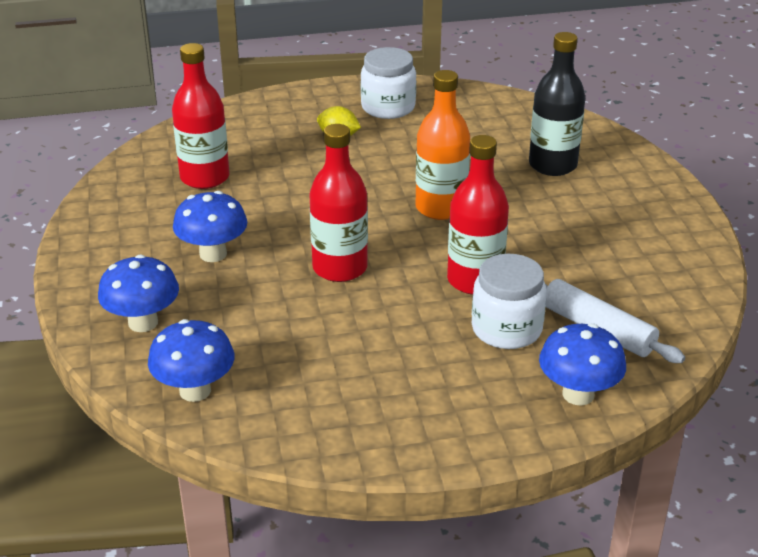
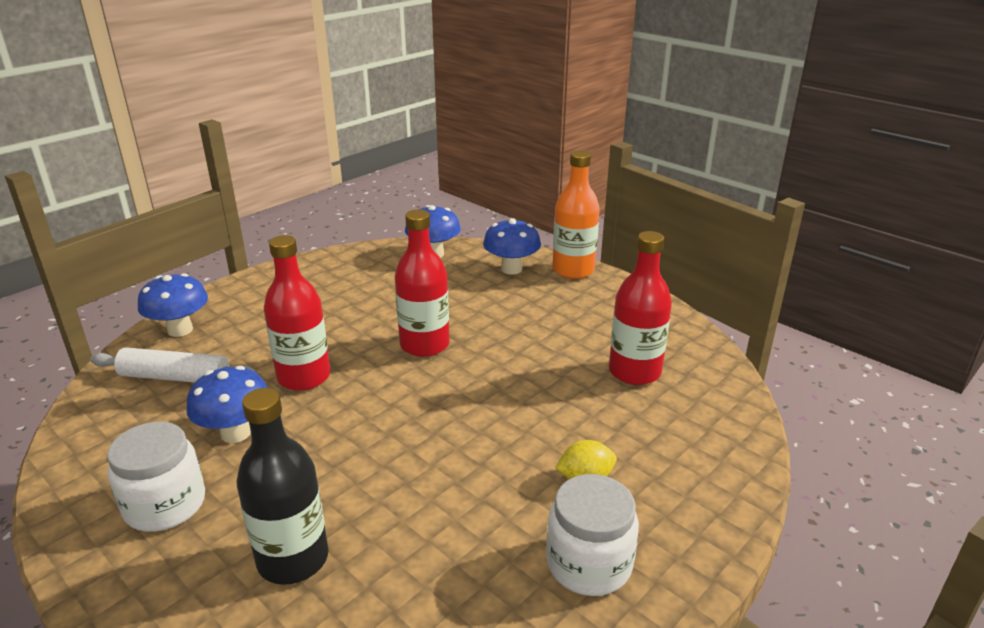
camera: 145 degrees right, 5 degrees down
(213, 254) = (530, 318): blue mushroom -> blue mushroom (236, 433)
(440, 208) = (387, 434): orange bottle -> orange bottle (573, 270)
(506, 329) = (255, 351): white jar -> white jar (165, 505)

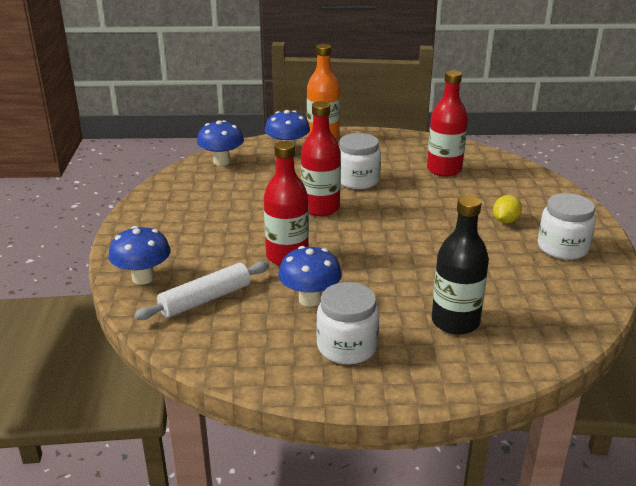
camera: 45 degrees left, 0 degrees up
(515, 335) = (358, 180): none -> white jar

